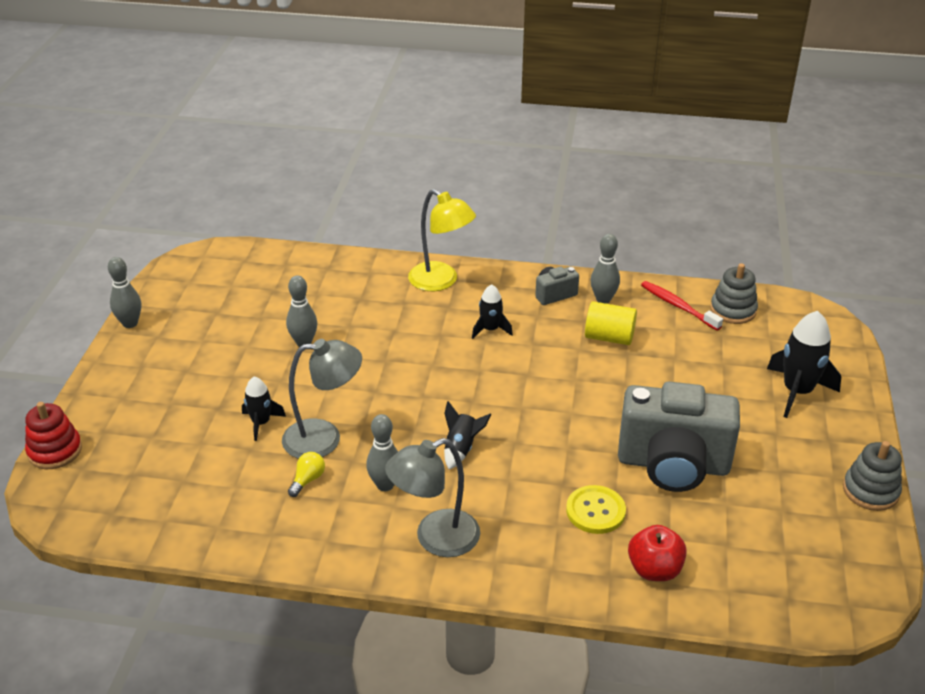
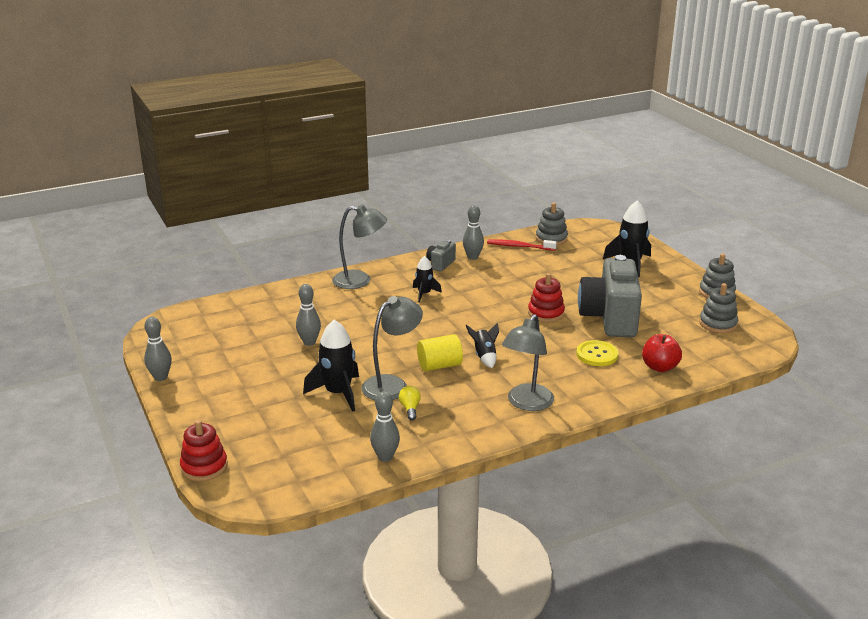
camera: 35 degrees left, 10 degrees down
(261, 423) = (338, 393): black rocket -> black rocket, size x1.71
(385, 485) = (462, 391): grey bowling pin -> grey bowling pin (385, 457)
(441, 281) = (360, 281): yellow lamp -> grey lamp
(601, 420) = (546, 313): none -> red stacking toy
(609, 337) = (500, 274): yellow cylinder -> yellow cylinder (439, 365)
(673, 464) = (610, 318): grey camera -> grey camera turned 120 degrees clockwise
(813, 542) = (718, 324): none -> grey stacking toy

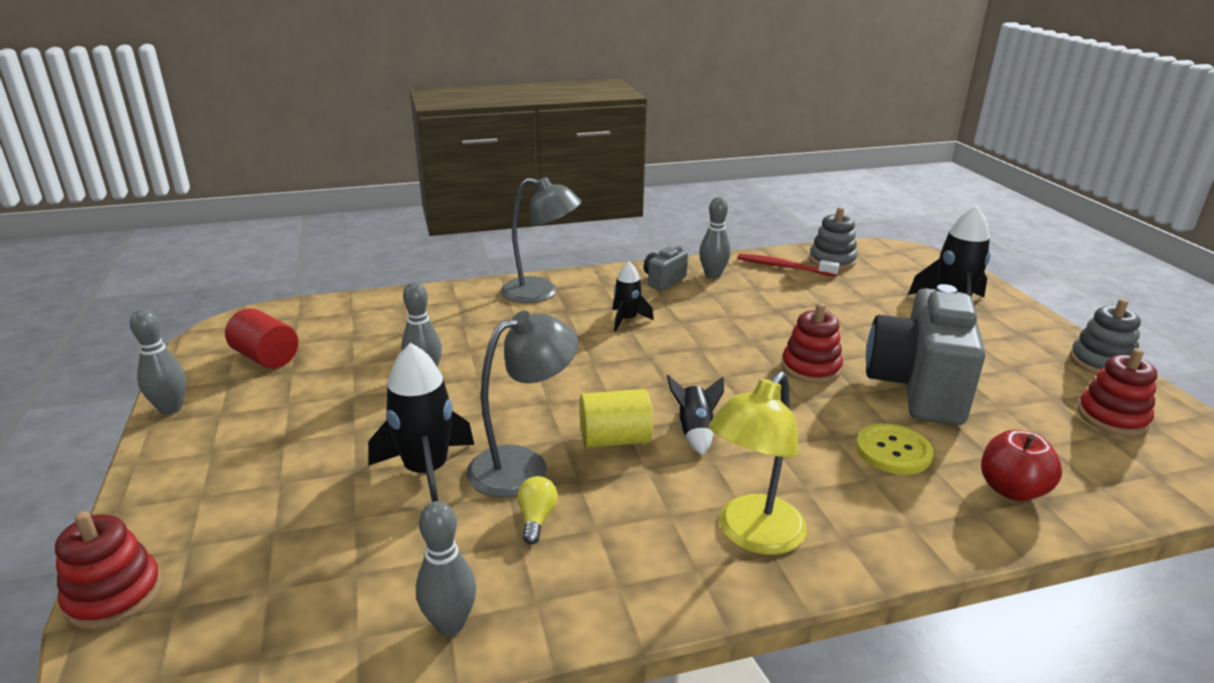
camera: 10 degrees right, 0 degrees up
(199, 341) = (266, 357): none -> red cylinder
(526, 403) = (752, 536): grey lamp -> yellow lamp
(718, 324) = (1112, 417): grey stacking toy -> red stacking toy

